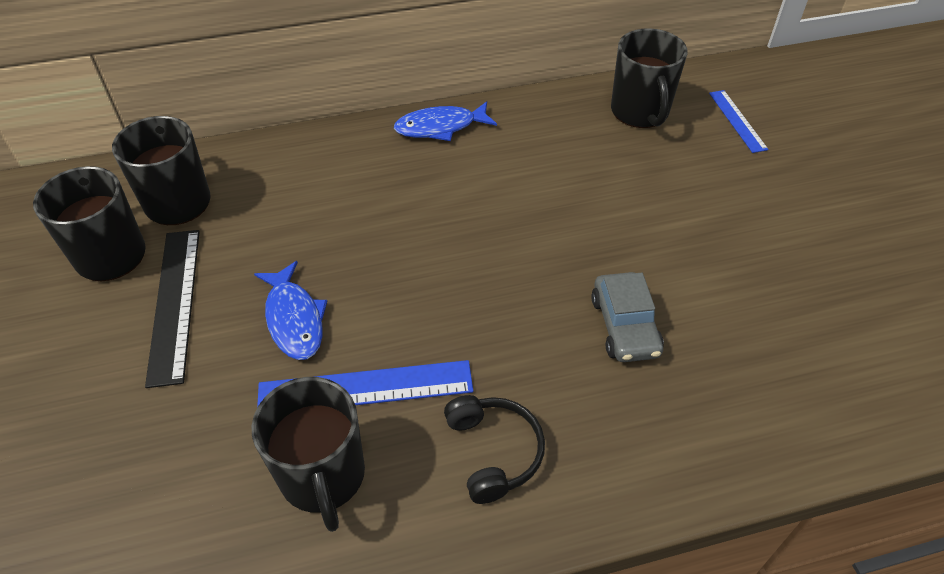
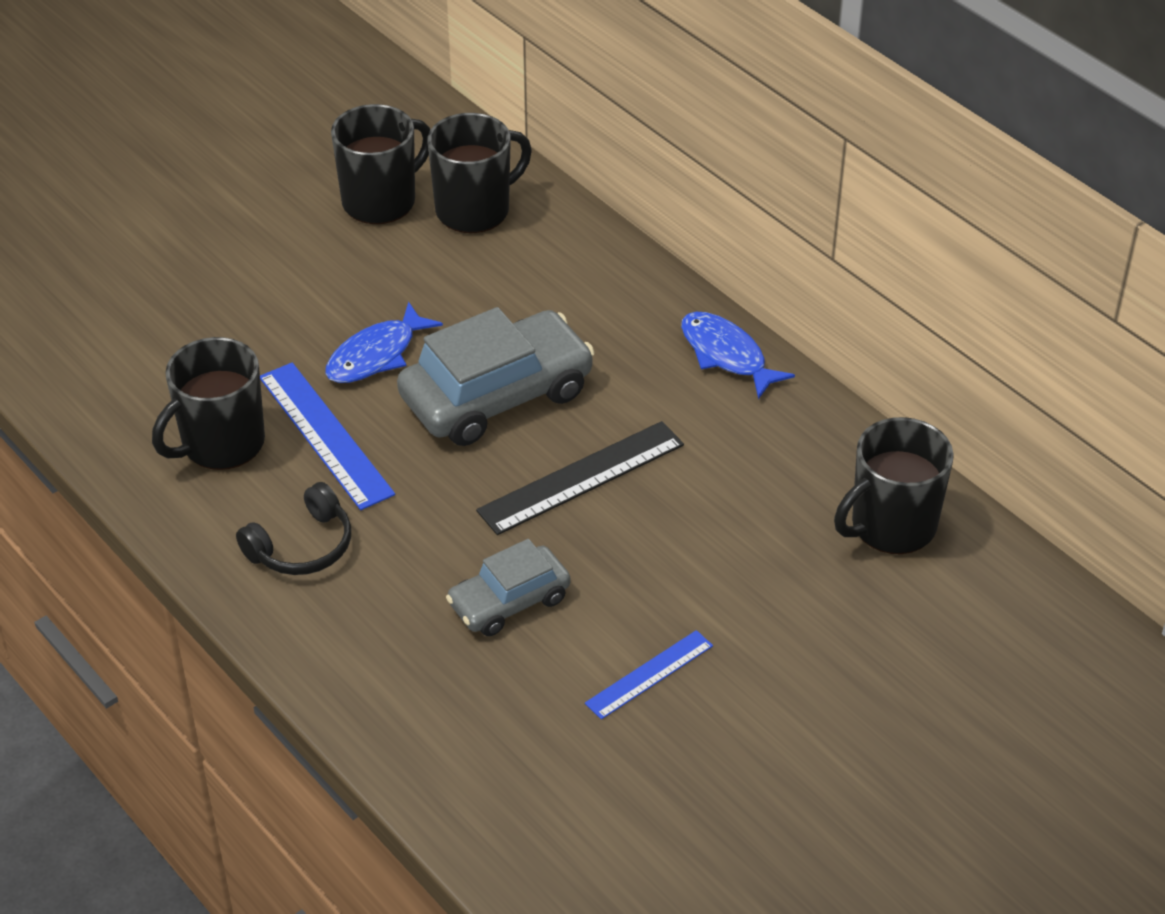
camera: 65 degrees right, 5 degrees down
(175, 303) = (349, 270): black ruler -> black ruler (581, 478)
(396, 258) = (496, 395): none -> grey car
(737, 120) = (947, 628): blue ruler -> blue ruler (649, 674)

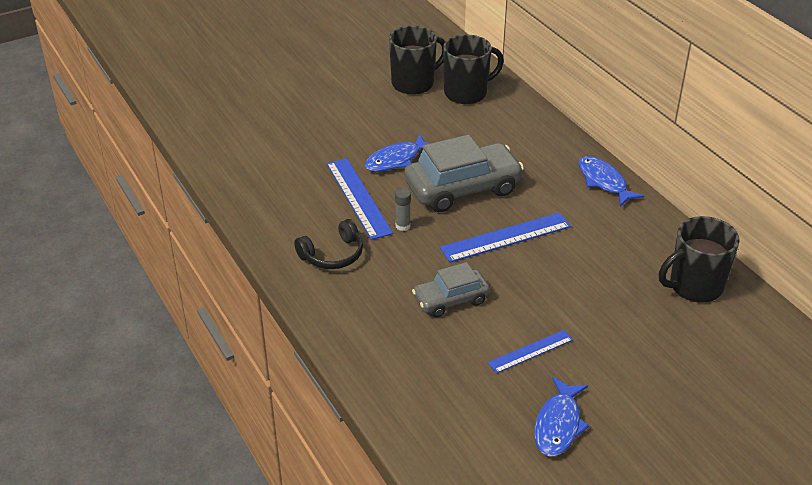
camera: 10 degrees right, 5 degrees down
(221, 444) = (297, 196): black mug -> none
(409, 478) = (403, 226): none -> grey glue stick
(581, 478) = (506, 237): black ruler -> blue ruler
(709, 791) = (558, 424): none -> blue fish

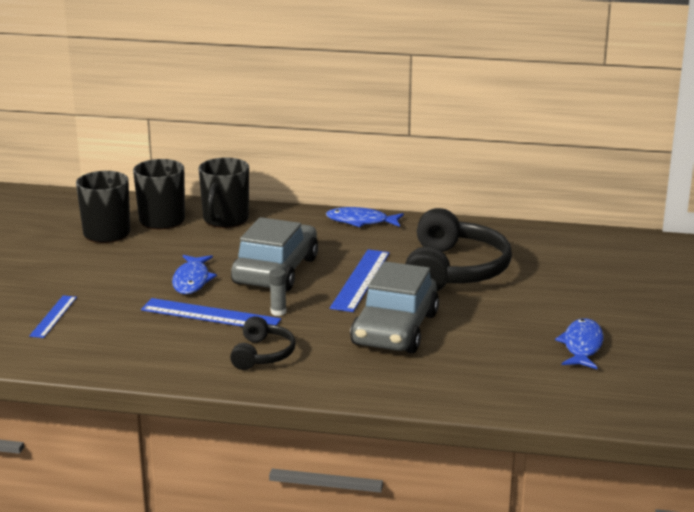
camera: 50 degrees left, 15 degrees down
(450, 299) = (395, 329): grey car -> grey car, size x1.72
(530, 351) = (496, 324): blue ruler -> blue ruler (53, 316)
(558, 424) = (582, 346): blue fish -> blue fish turned 135 degrees counterclockwise
(591, 278) = (454, 271): none -> black headphones
(694, 286) = (515, 242): black mug -> black mug (225, 220)

